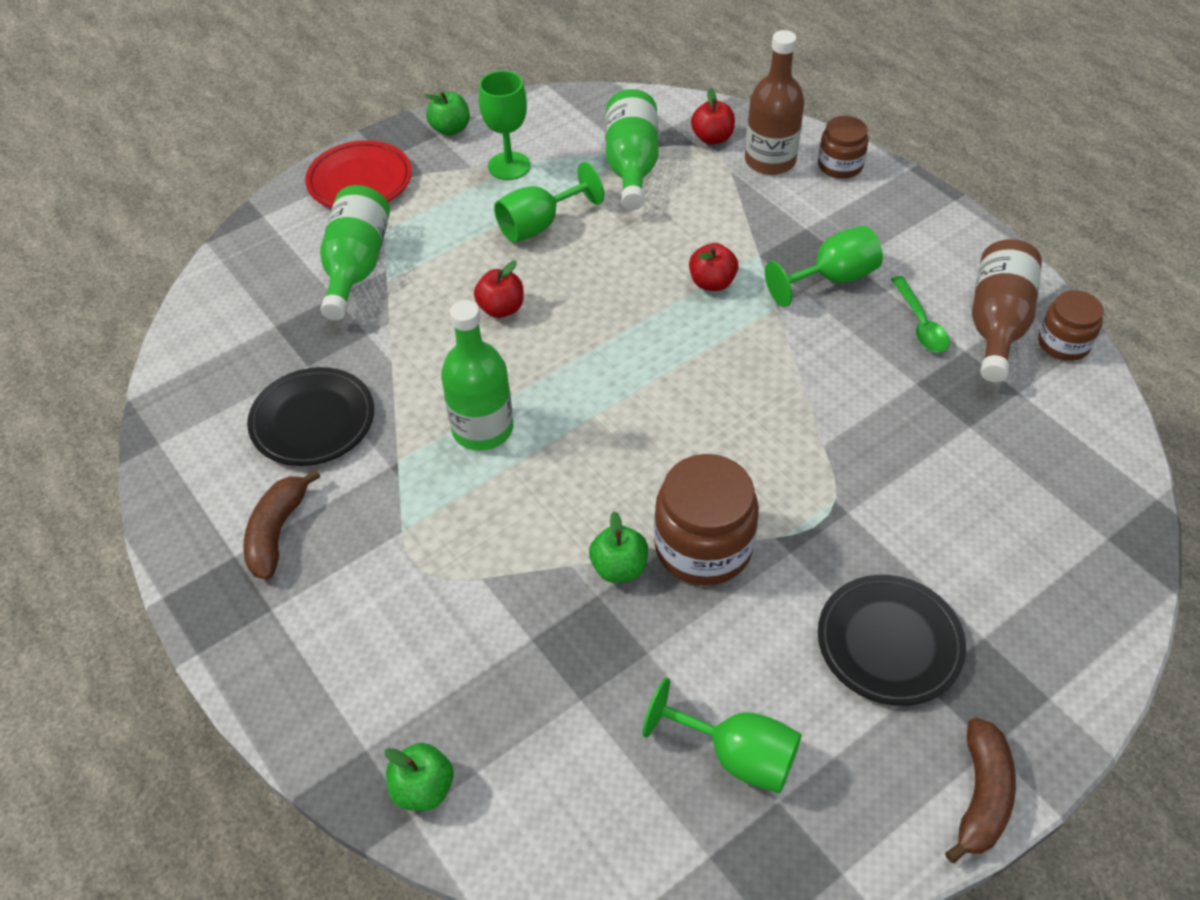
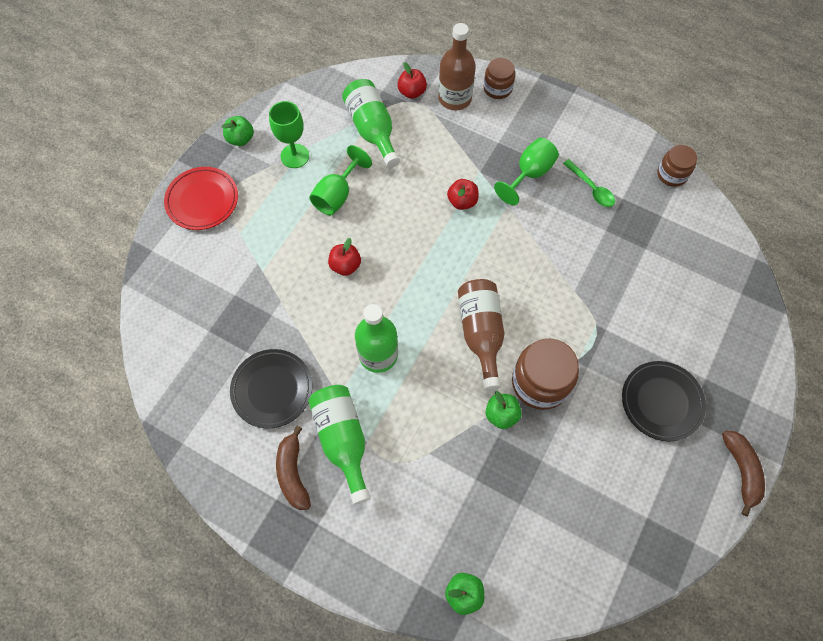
camera: 25 degrees left, 15 degrees up
(356, 266) = (237, 267): green bottle -> green bottle (343, 440)
(736, 755) = (615, 501): green goblet -> none
(997, 324) = (632, 174): brown bottle -> brown bottle (481, 334)

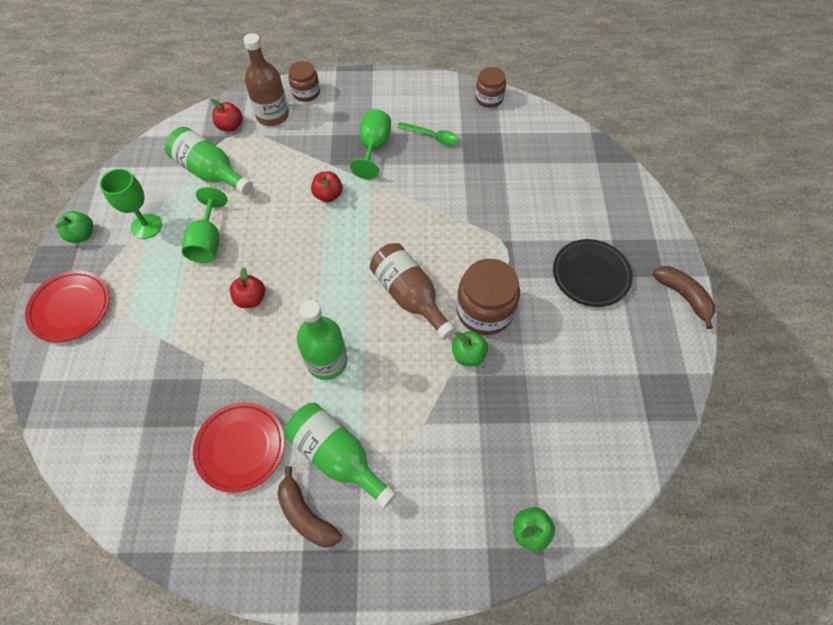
camera: 30 degrees left, 5 degrees down
(272, 389) = (240, 448): black plate -> red plate

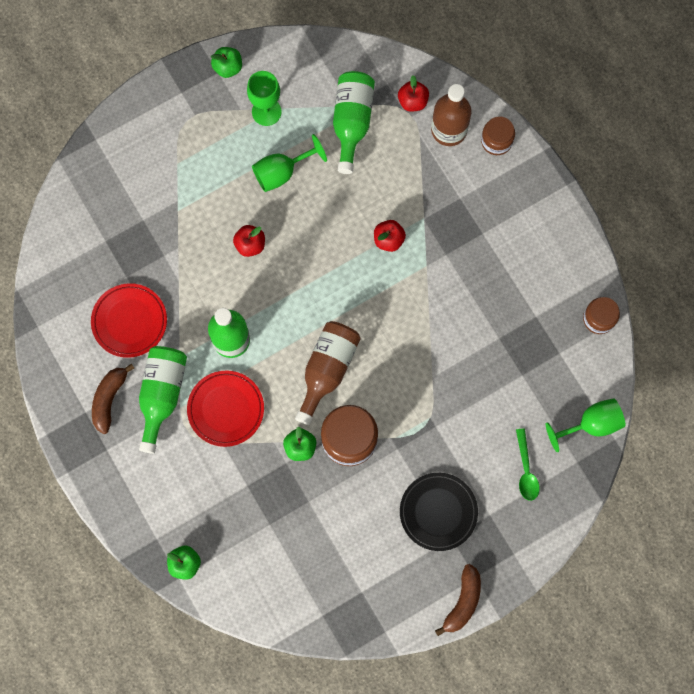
camera: 60 degrees right, 15 degrees up
(71, 308) = (162, 114): red plate -> red plate (226, 409)
(373, 148) = (467, 246): green goblet -> green goblet (591, 424)
(432, 136) = (514, 291): green spoon -> green spoon (526, 470)

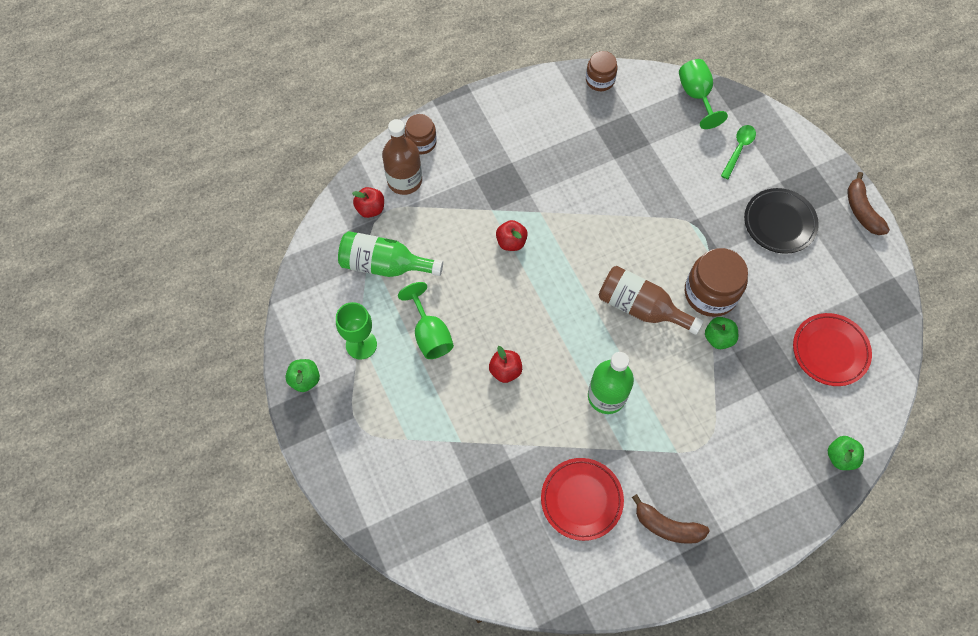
camera: 85 degrees left, 10 degrees down
(162, 395) = (663, 470): green bottle -> none
(226, 409) = (679, 406): red plate -> red plate (830, 351)
(462, 602) = (861, 210): brown banana -> brown banana turned 135 degrees counterclockwise
(526, 470) = (738, 149): green spoon -> green spoon turned 60 degrees counterclockwise

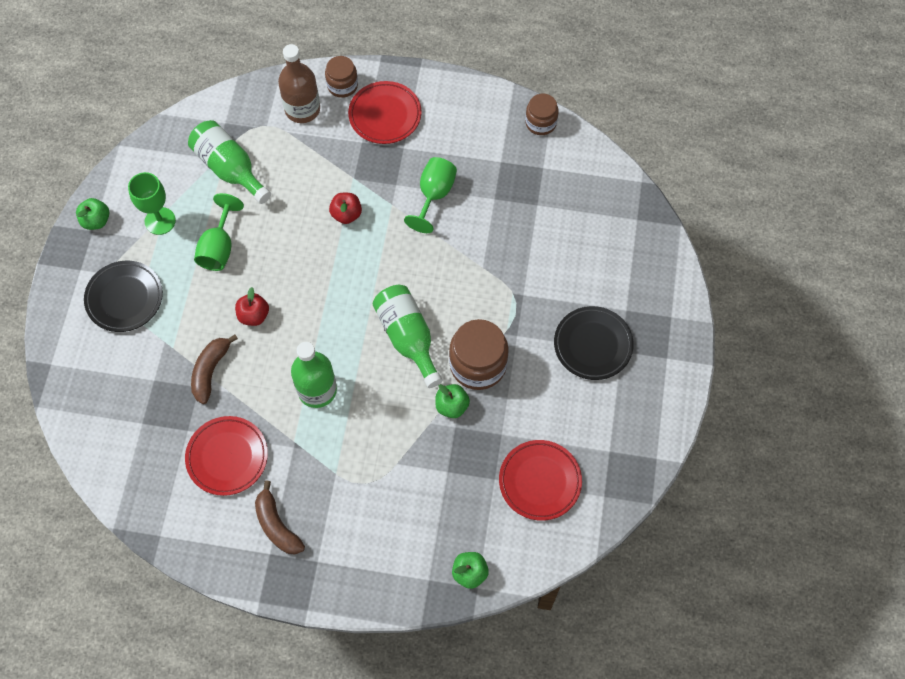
camera: 35 degrees right, 0 degrees up
(370, 209) = (256, 116): red apple -> none
(385, 428) = (124, 298): none -> black plate
(475, 145) = (385, 115): none -> red plate
(641, 307) = (408, 338): brown bottle -> green bottle
(696, 96) = (616, 188): green goblet -> green goblet (434, 195)
(738, 149) = (613, 258): green spoon -> none
(861, 210) = (679, 382): brown banana -> brown banana (210, 371)

